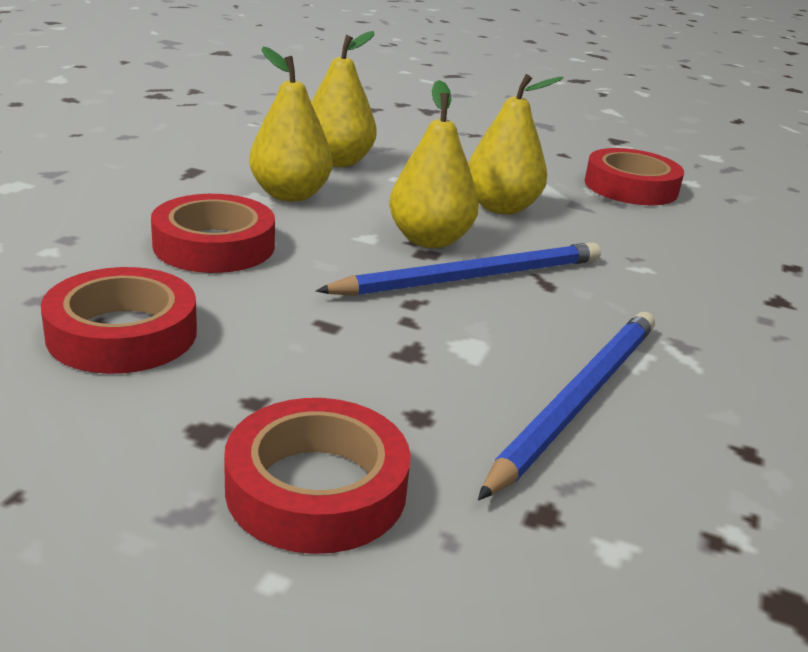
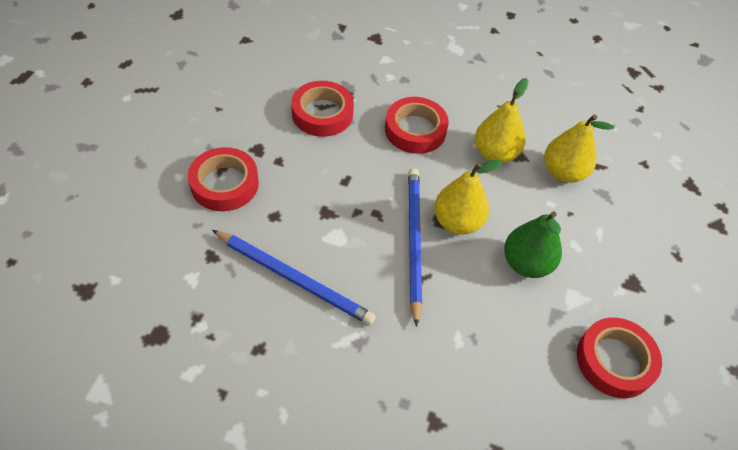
camera: 85 degrees right, 25 degrees up
(472, 277) = (414, 241): blue pencil -> blue pencil turned 150 degrees counterclockwise
(501, 208) = (526, 263): yellow pear -> green pear

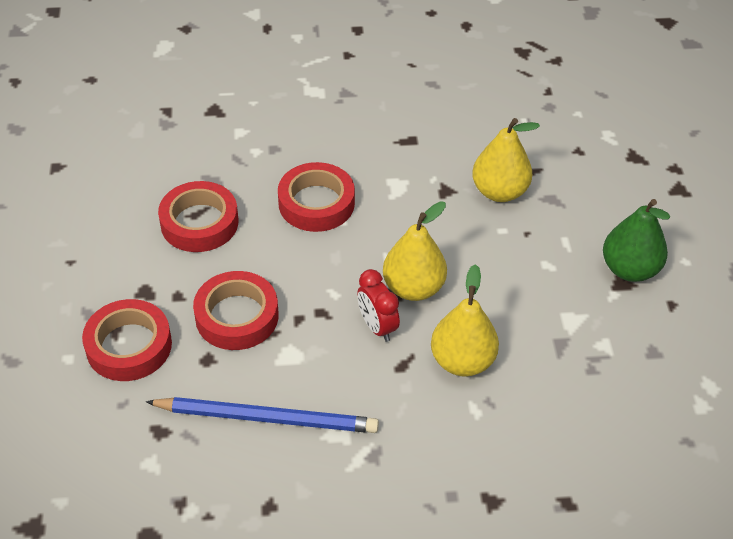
camera: 20 degrees left, 5 degrees down
(414, 241) = (377, 327): blue pencil -> red clock
(495, 153) = (417, 197): yellow pear -> yellow pear (462, 361)
(526, 263) = (506, 304): green pear -> green pear (629, 269)
(614, 361) = (638, 367): red tape -> red tape (237, 316)

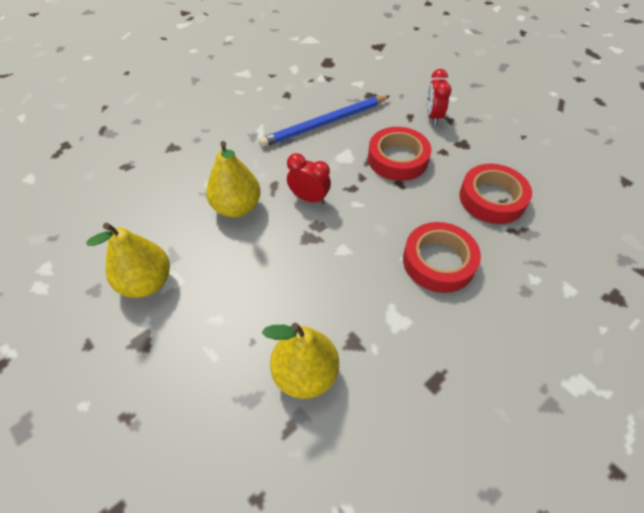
camera: 145 degrees right, 5 degrees up
(129, 346) = (433, 116): red tape -> red clock
(413, 288) = (307, 237): yellow pear -> yellow pear (146, 282)
(629, 269) = (138, 359): green pear -> none

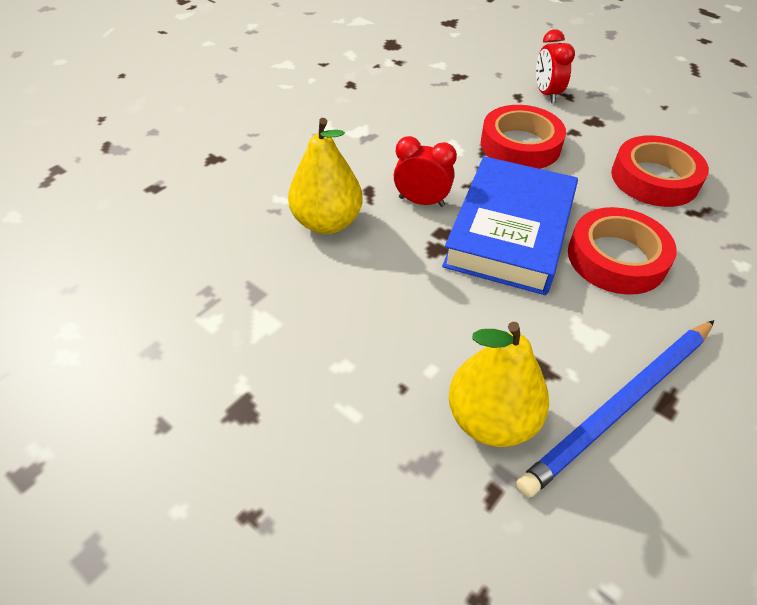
camera: 10 degrees left, 5 degrees down
(146, 282) = (227, 331): yellow pear -> none
(324, 123) = (412, 113): blue pencil -> blue pencil (620, 406)
(366, 230) = (509, 231): none -> blue book

